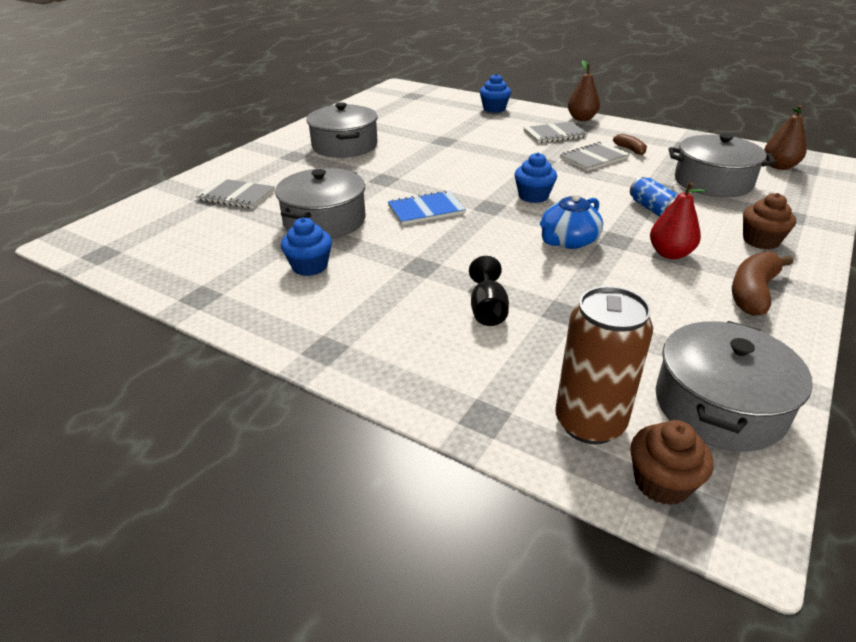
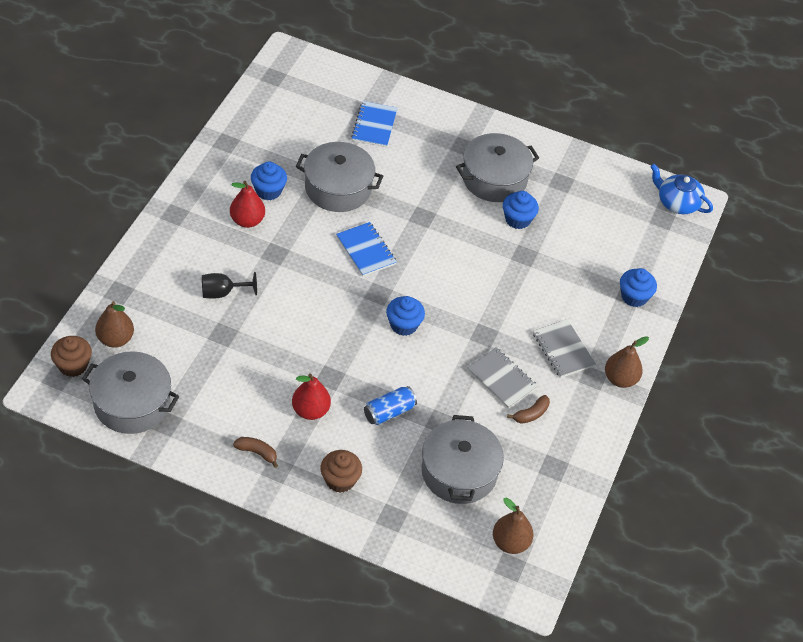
camera: 75 degrees right, 15 degrees up
(237, 195) = (374, 125): grey notebook -> blue notebook
(358, 284) = (247, 220): none -> red pear
(400, 140) = (517, 219): none -> blue cupcake
(568, 241) = (324, 344): blue teapot -> blue teapot (677, 203)
(589, 423) = (115, 339): brown can -> brown pear
(753, 293) = (257, 452): brown banana -> brown banana, size x0.59

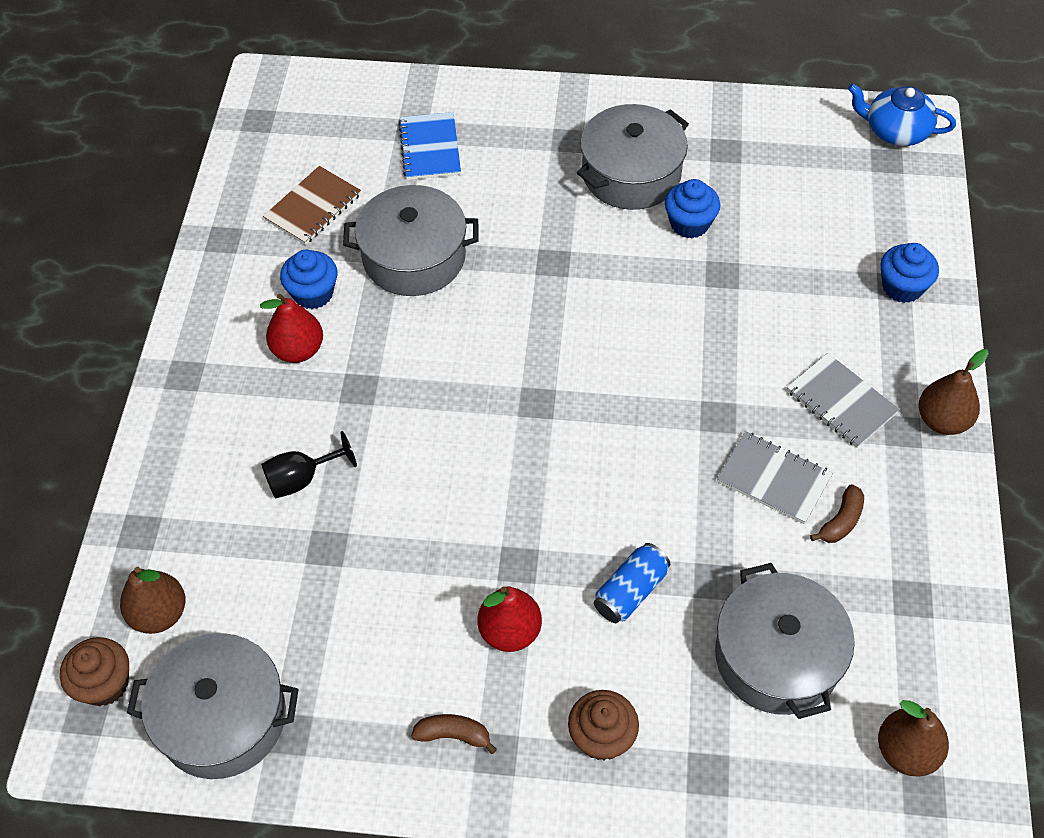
camera: 10 degrees left, 5 degrees up
(287, 140) = (313, 207): none -> brown notebook
(366, 250) = (492, 340): blue notebook -> none
(403, 325) = (594, 440): blue cupcake -> none

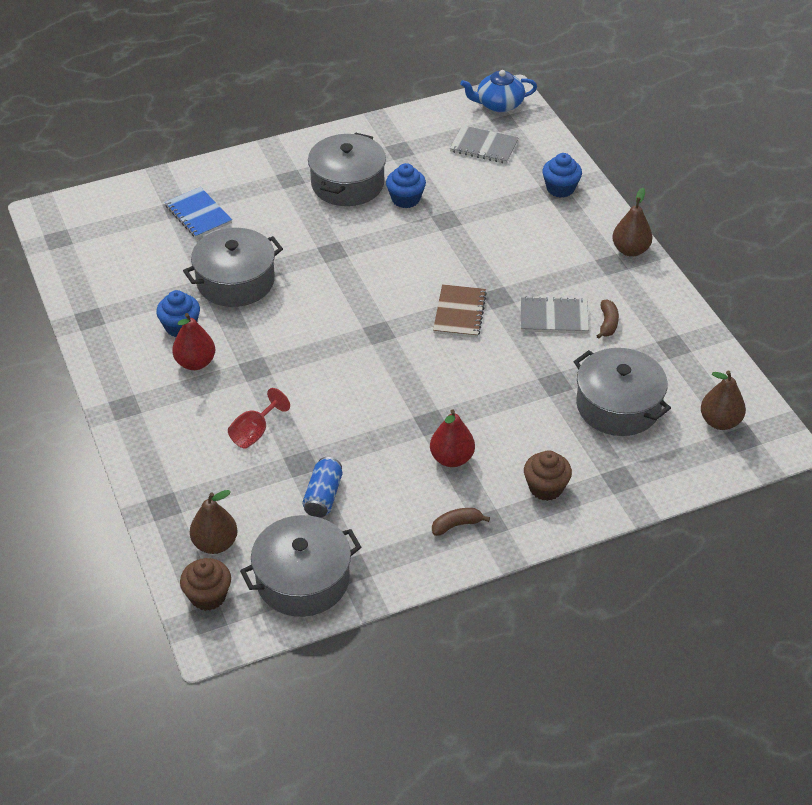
camera: 30 degrees left, 10 degrees down
(301, 479) = (254, 433): black goblet -> red goblet
(313, 207) = (141, 277): brown notebook -> brown notebook (459, 313)
(630, 591) = (510, 408): blue can -> blue can (323, 496)
(841, 402) = (565, 262): grey notebook -> grey notebook (484, 146)

